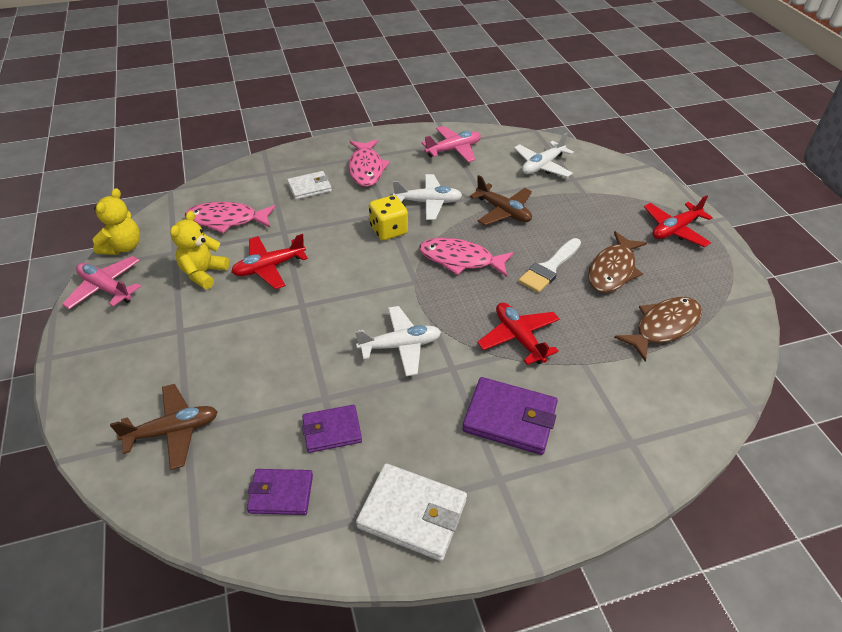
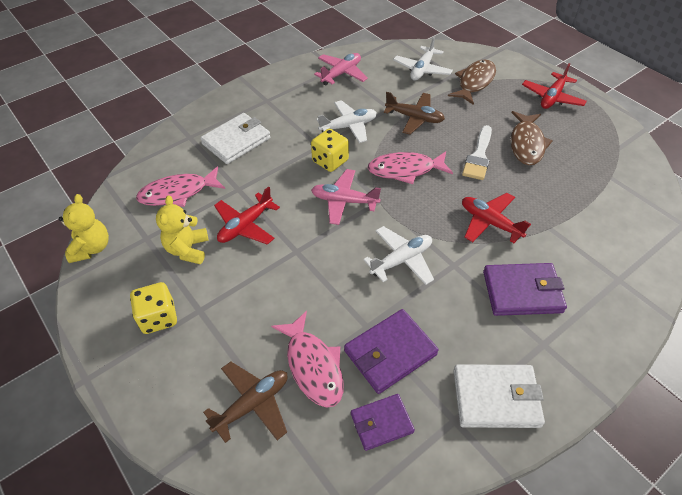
camera: 20 degrees left, 5 degrees up
(106, 288) = (101, 293): pink plane -> pink plane (344, 201)
(141, 325) = (158, 317): none -> yellow dice
(309, 187) = (236, 141): white wallet -> white wallet, size x1.54
(332, 430) = (390, 353): purple wallet -> purple wallet, size x1.54
(366, 169) = (276, 110): pink fish -> pink fish (313, 366)
(663, 327) = (588, 179): brown fish -> brown fish (474, 82)

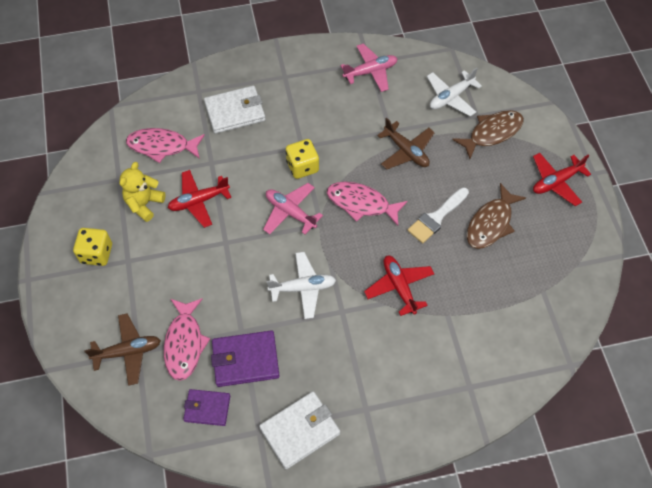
camera: 25 degrees right, 10 degrees up
(92, 248) = (75, 171): yellow teddy bear -> none
(348, 126) = (340, 136): white plane -> none
(496, 398) = (300, 431): white wallet -> white wallet turned 60 degrees counterclockwise
(522, 292) = (381, 359): purple wallet -> none

